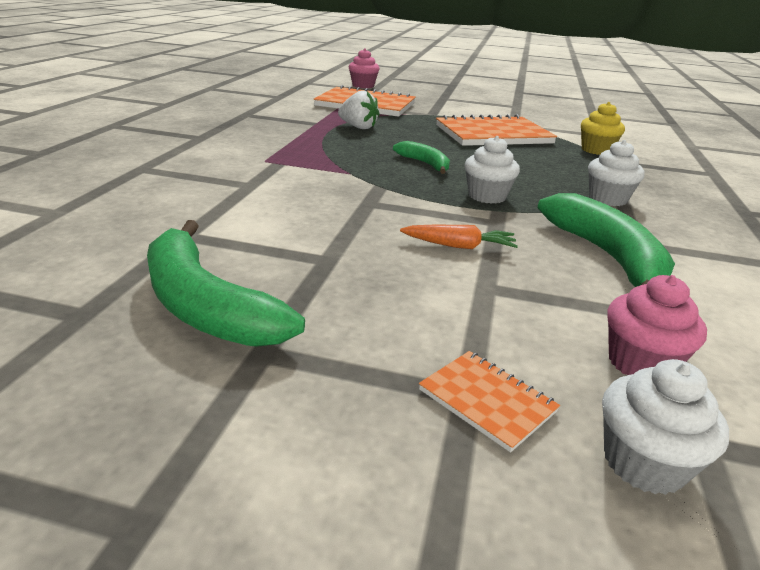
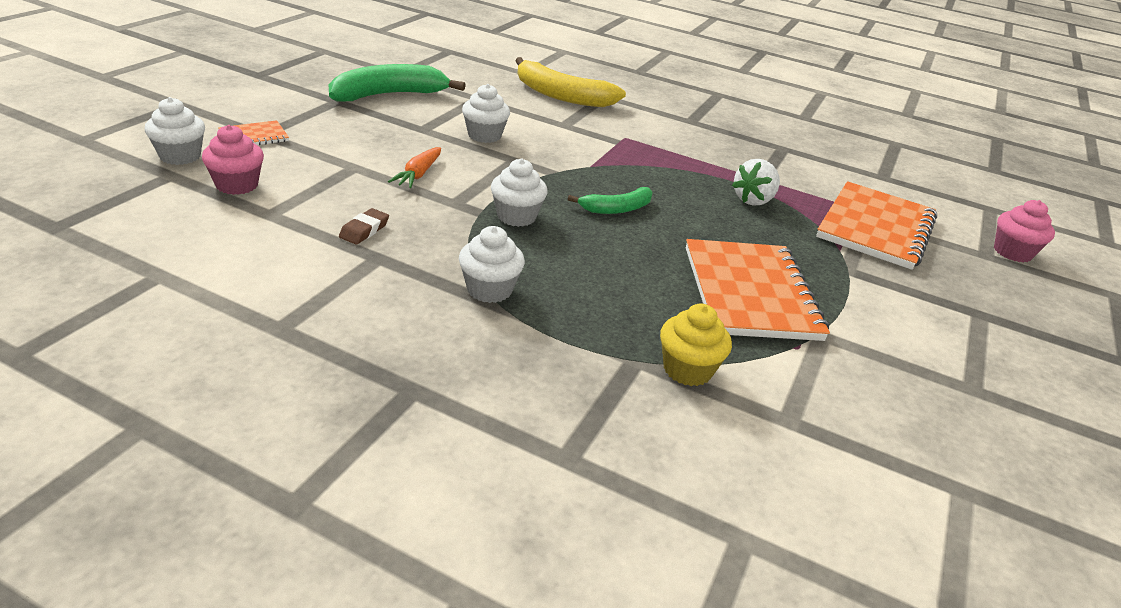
camera: 100 degrees right, 5 degrees up
(150, 188) = (561, 96): none -> yellow banana
(317, 221) = (484, 135): none -> white cupcake
(607, 256) = (364, 230): green banana -> brown eraser

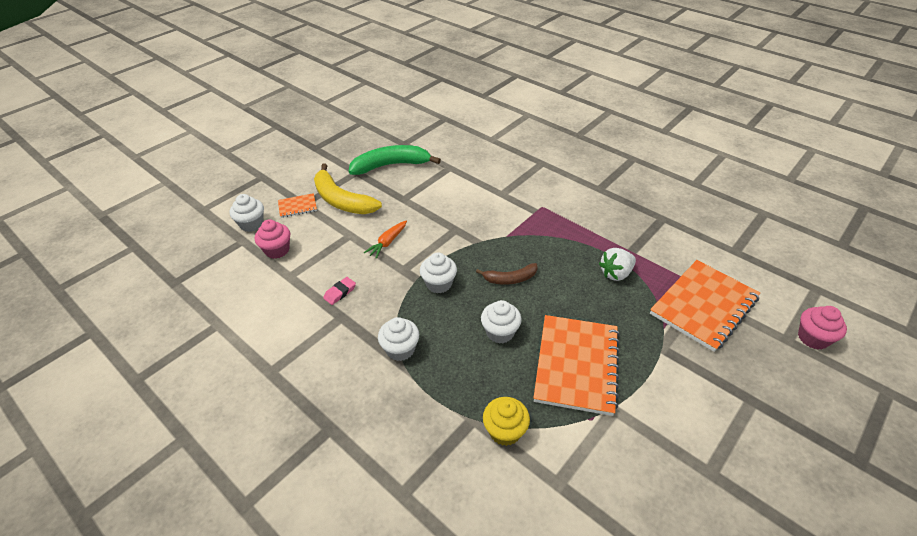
camera: 20 degrees right, 10 degrees up
(364, 230) = (340, 292): brown eraser -> pink eraser
(484, 135) = (442, 205): white cupcake -> white cupcake (500, 332)
(561, 96) = (510, 163): yellow banana -> yellow banana (342, 200)
(617, 209) = (510, 279): green banana -> brown banana

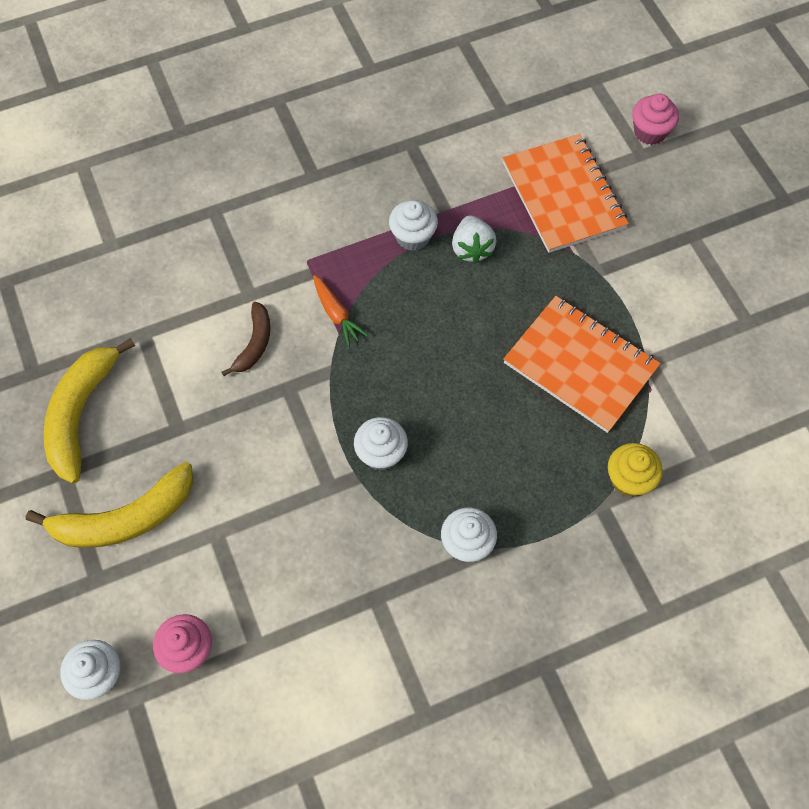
camera: 65 degrees left, 20 degrees up
(297, 206) = (98, 591): orange notebook -> none
(340, 292) = (329, 585): pink eraser -> none
(388, 242) = (263, 486): orange carrot -> orange carrot (336, 314)
(391, 165) = (81, 414): green banana -> yellow banana
(500, 332) = (496, 420): white cupcake -> white cupcake (413, 237)
(510, 279) = (418, 366): brown banana -> brown banana (254, 343)

